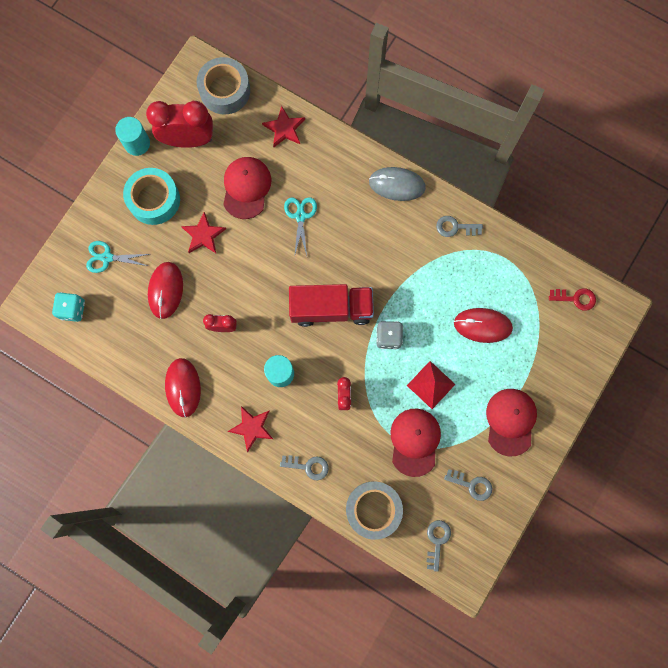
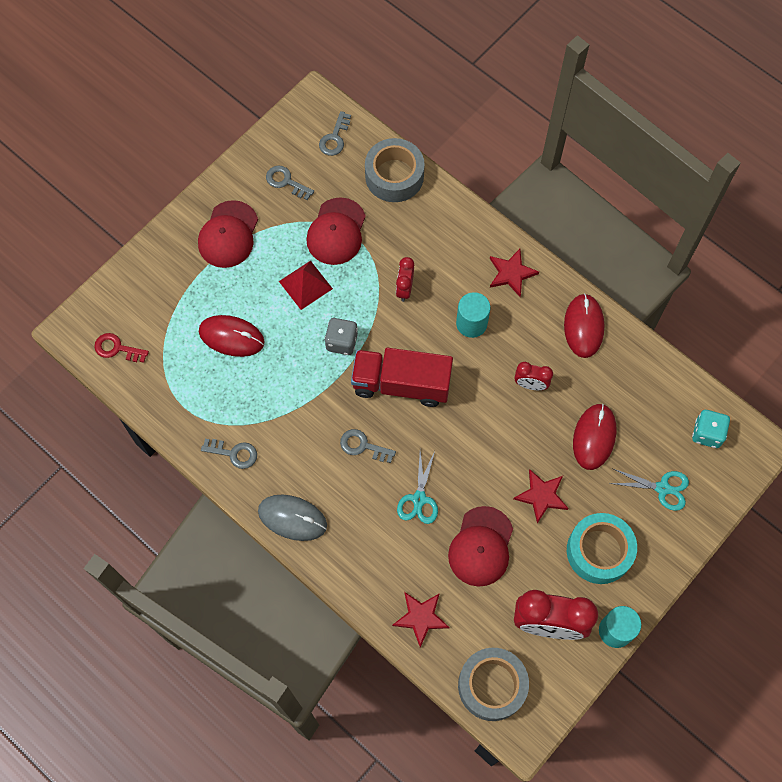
camera: 170 degrees left, 10 degrees down
(308, 466) = (456, 226): grey key -> grey key (363, 446)

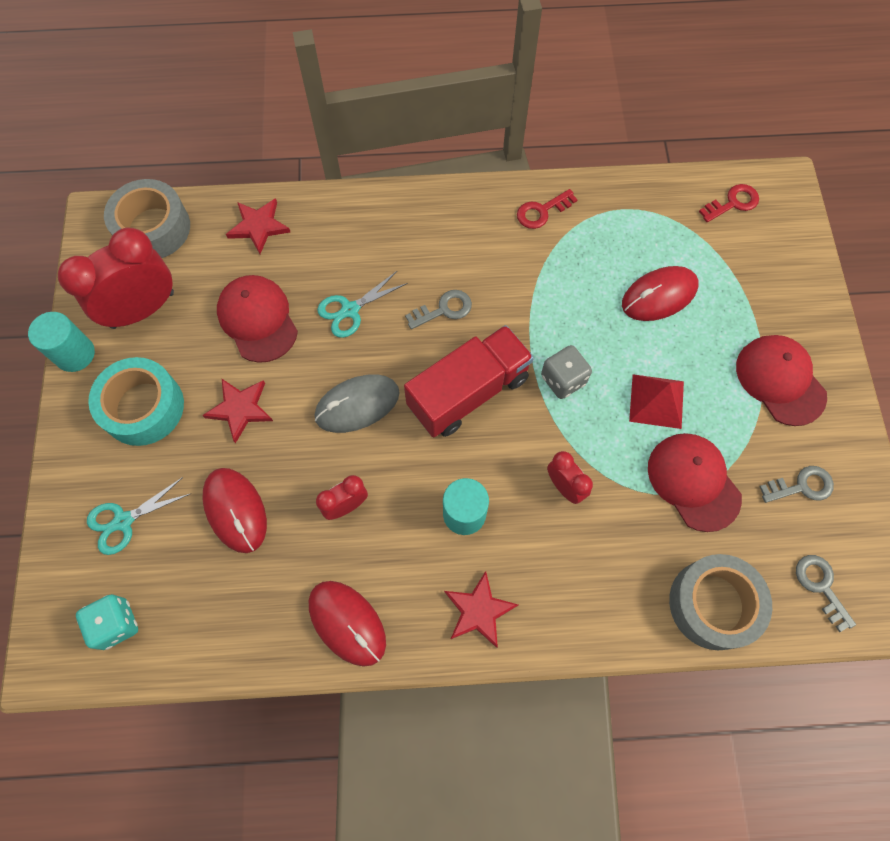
camera: 135 degrees right, 0 degrees up
(234, 453) = (541, 211): grey key -> red key
(292, 518) = (440, 207): grey mouse -> grey mouse (357, 405)
(419, 499) = (350, 310): turquoise scissors -> turquoise scissors turned 90 degrees counterclockwise

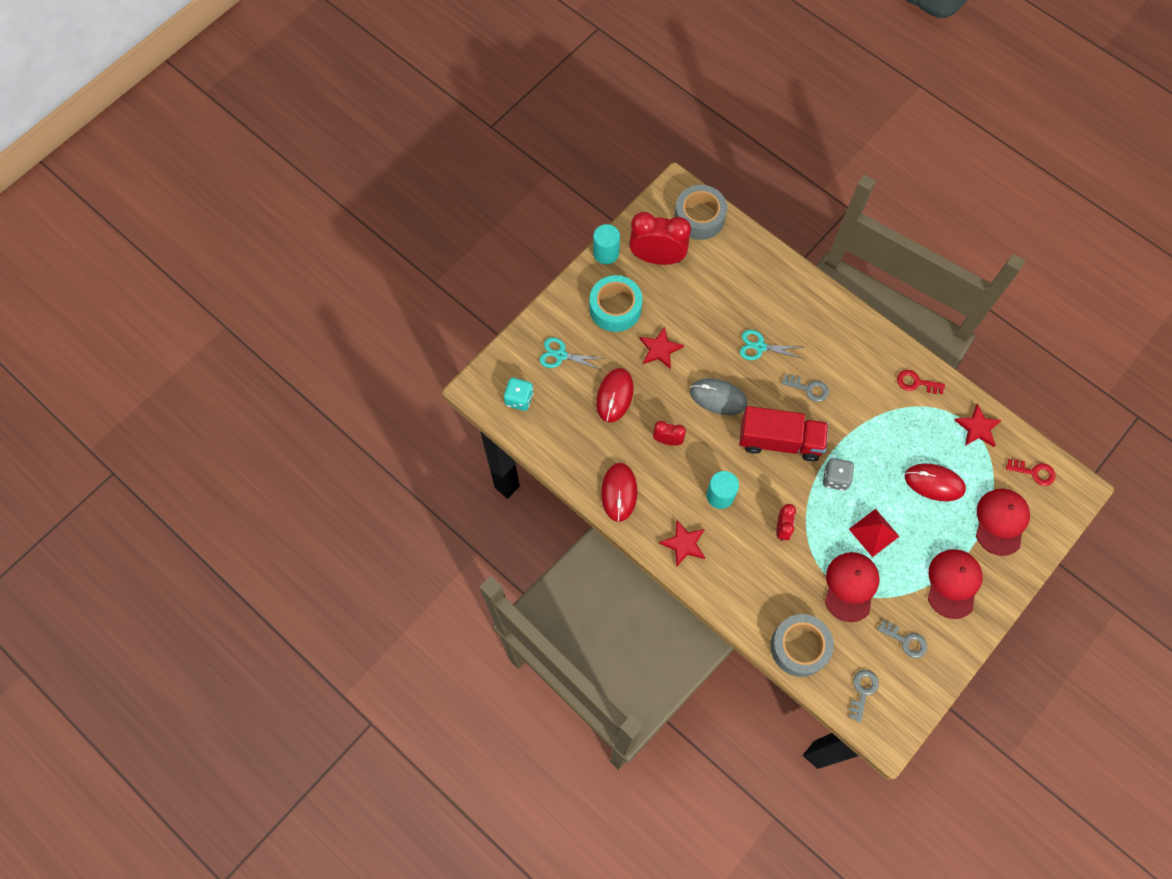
camera: 45 degrees right, 0 degrees up
(258, 226) = (754, 262): red star -> red star (977, 428)
(258, 319) = (708, 311): red cap -> red cap (1001, 522)

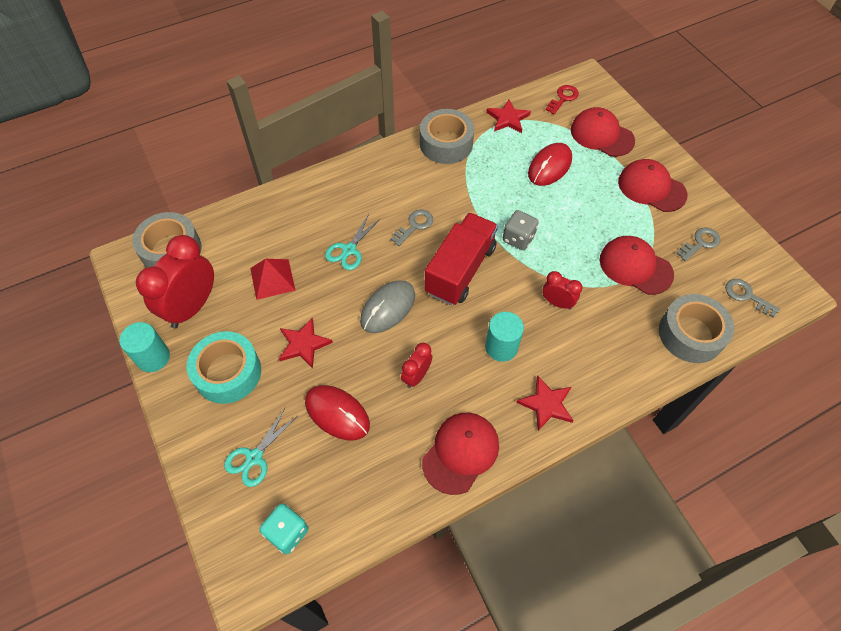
camera: 70 degrees left, 10 degrees down
(619, 492) = (460, 453): red mouse -> red cap
(873, 532) = (584, 228): red pyramid -> red pyramid (272, 279)
(916, 382) = (446, 144): red key -> grey tape

